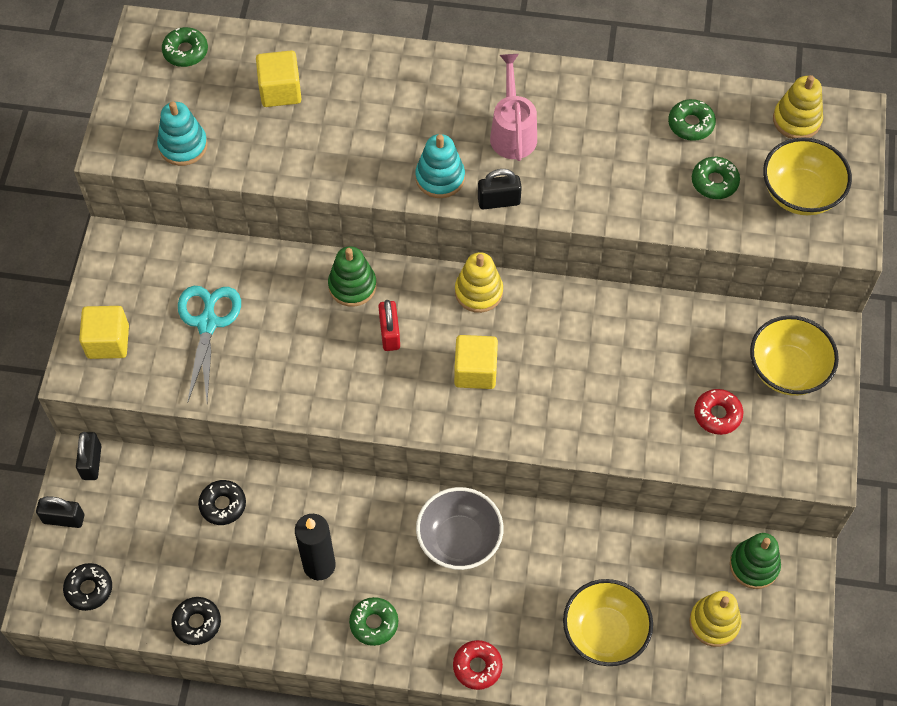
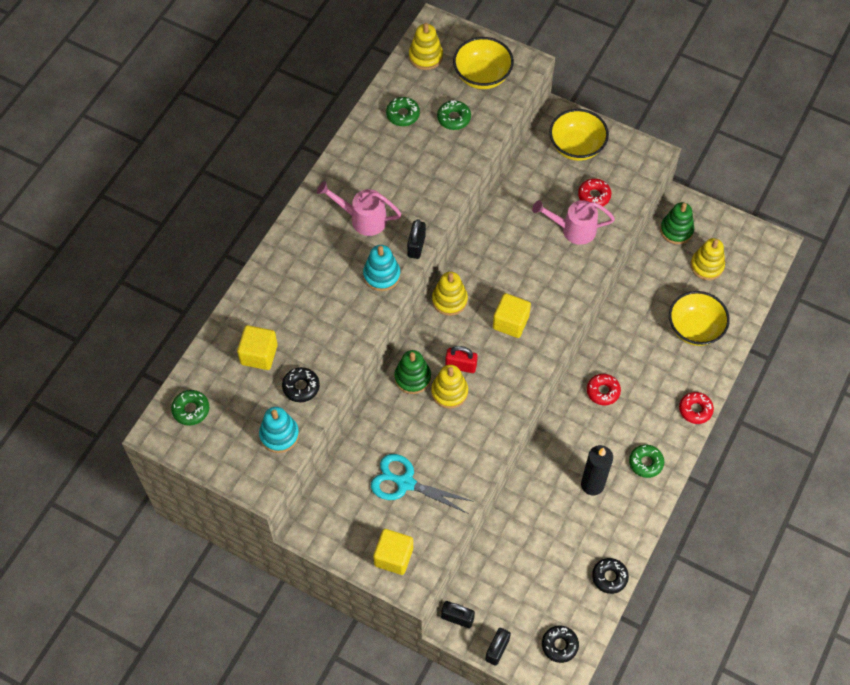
camera: 70 degrees left, 0 degrees up
(223, 505) = (524, 535): black donut -> black donut (301, 387)
(348, 332) = (449, 392): none -> yellow stacking toy
(459, 540) = (603, 391): grey bowl -> red donut
(651, 405) = (573, 229): none -> pink watering can

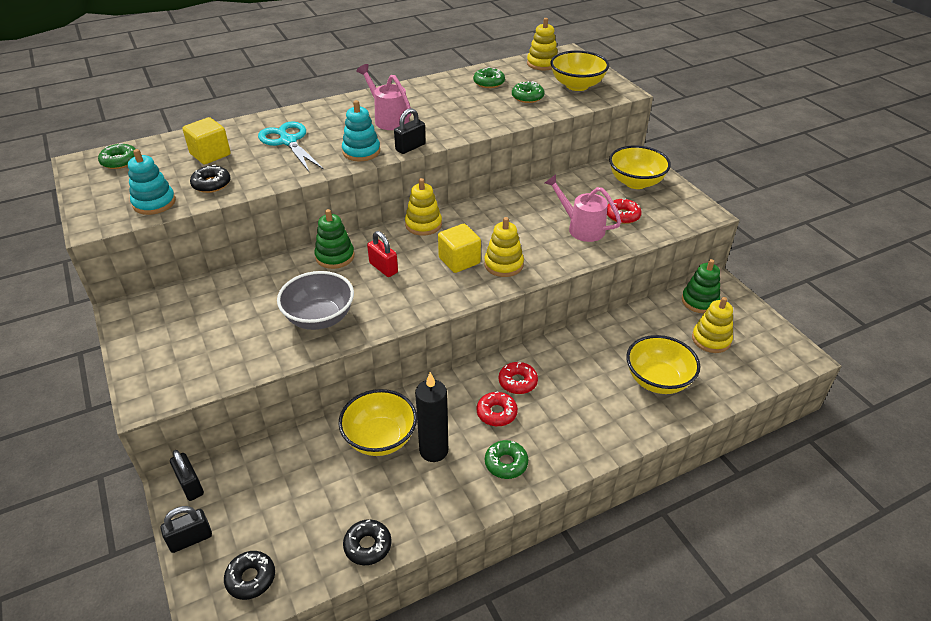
camera: 35 degrees right, 20 degrees down
(393, 557) = (161, 368): yellow cube -> none
(405, 483) = (240, 321): turquoise scissors -> turquoise scissors (288, 141)
(449, 392) = (353, 280): yellow stacking toy -> yellow stacking toy (503, 264)
(460, 442) = (319, 318): none -> grey bowl
(549, 499) = (380, 438): none -> yellow bowl
(695, 410) = (601, 446): red donut -> red donut (496, 413)

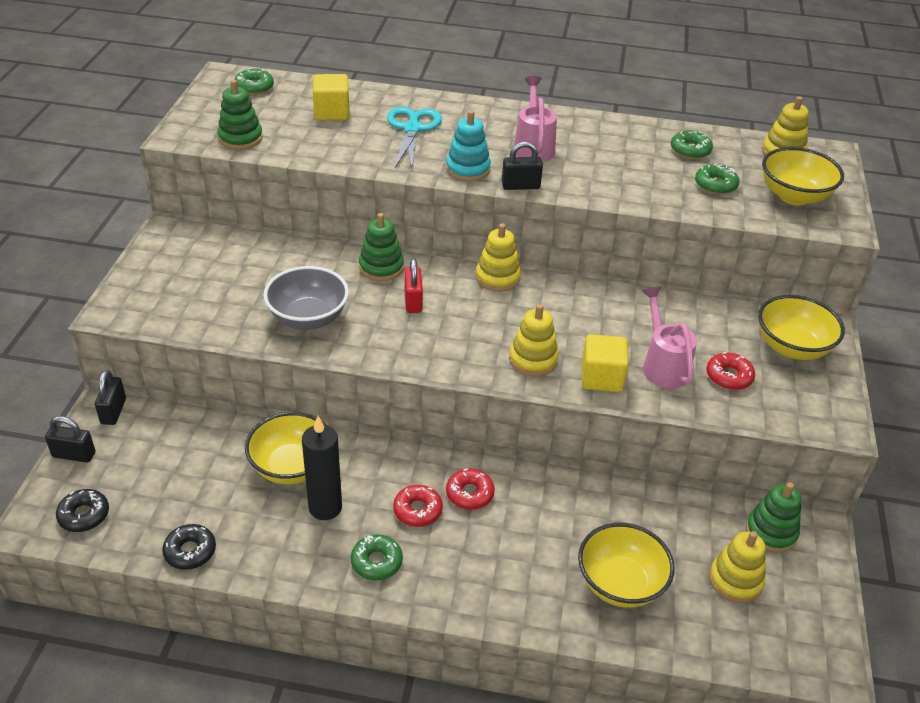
camera: 35 degrees right, 0 degrees up
(154, 203) = (240, 138): turquoise stacking toy -> green stacking toy
(211, 184) = (302, 142): black donut -> none
(459, 260) = (493, 332): yellow cube -> yellow cube (601, 378)

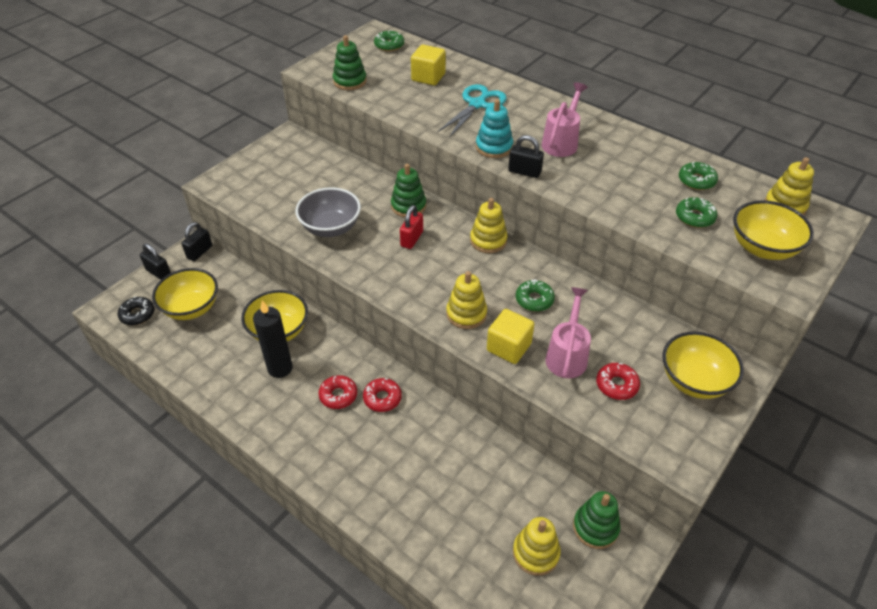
camera: 30 degrees right, 5 degrees up
(190, 551) = (179, 363): black donut -> none
(376, 562) = (285, 420): green donut -> green donut (534, 300)
(620, 583) = (443, 513): yellow bowl -> yellow bowl (191, 308)

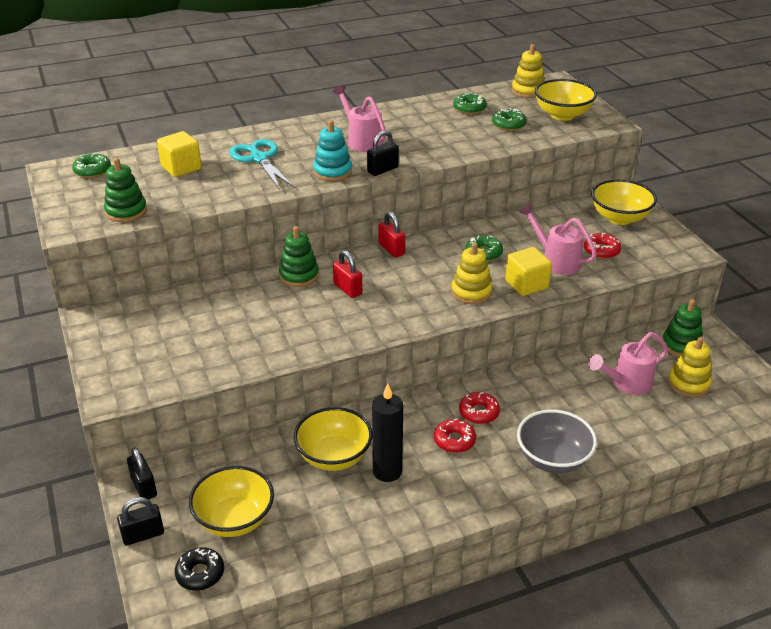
camera: 60 degrees left, 10 degrees down
(331, 228) = (281, 332): grey bowl -> grey bowl (553, 459)
(488, 240) = (391, 249): yellow stacking toy -> red padlock
(498, 497) = (627, 383): none -> pink watering can

